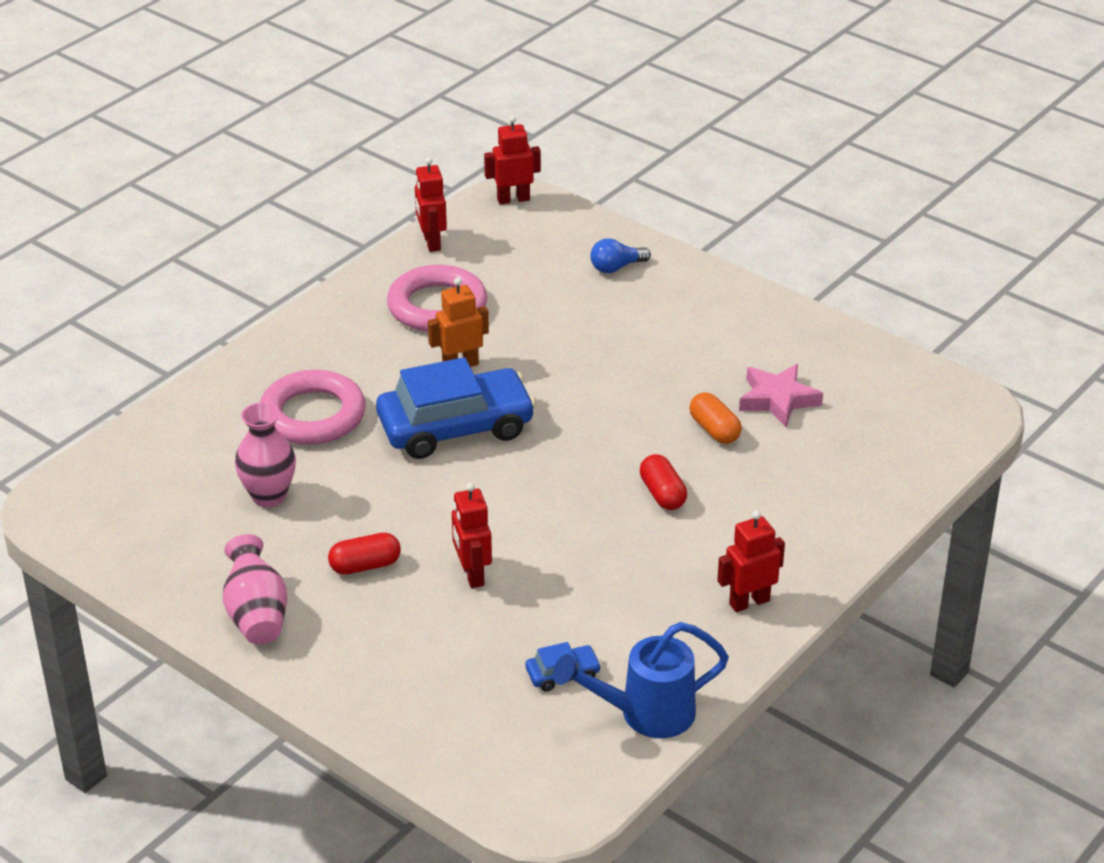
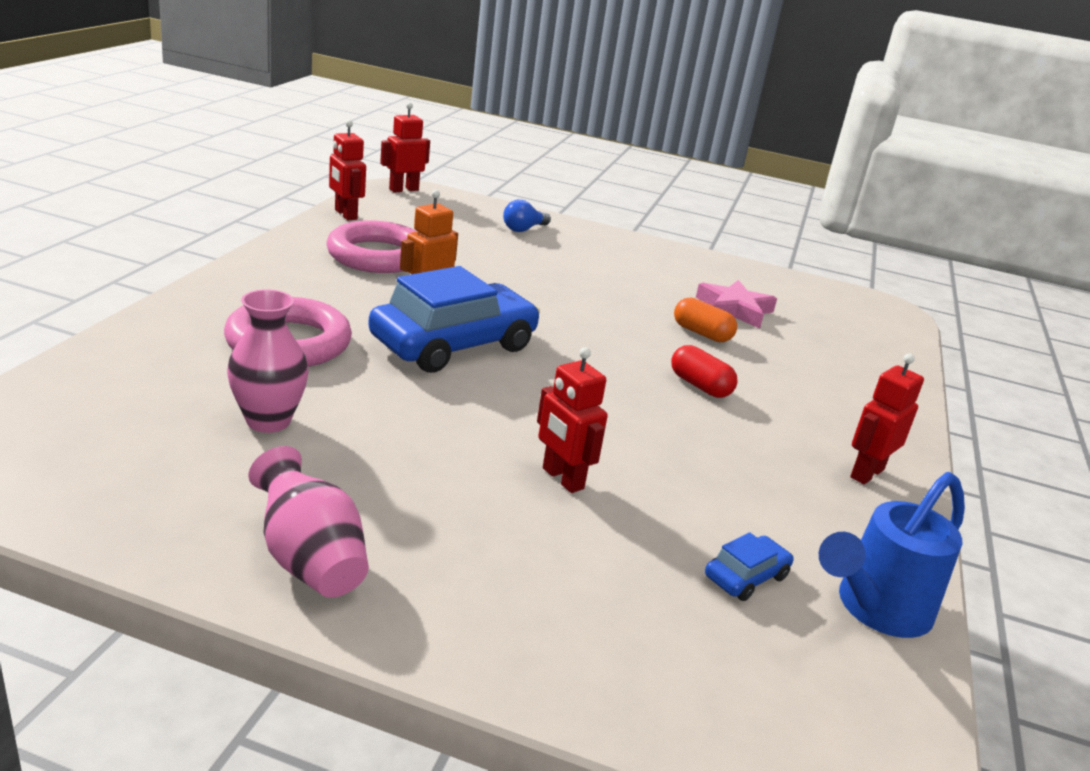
camera: 25 degrees left, 10 degrees down
(365, 566) = (428, 483): red capsule -> none

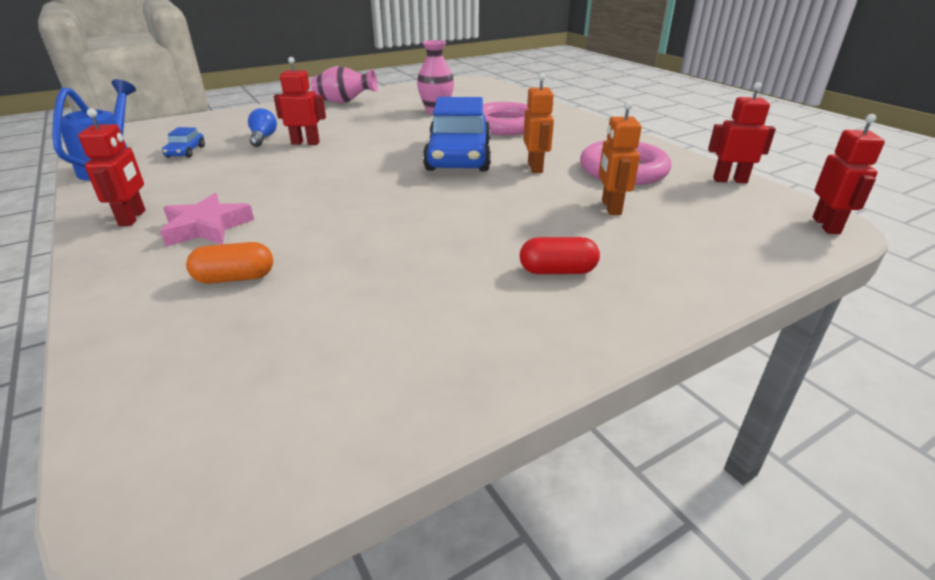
camera: 135 degrees right, 5 degrees up
(475, 254) = (610, 207): none -> orange robot
(523, 229) = (679, 257): blue light bulb -> blue light bulb (263, 138)
(700, 386) = (299, 210): red capsule -> red capsule (557, 271)
(701, 333) = (355, 252): orange capsule -> orange capsule (235, 278)
(734, 309) = (366, 302): pink star -> pink star (207, 227)

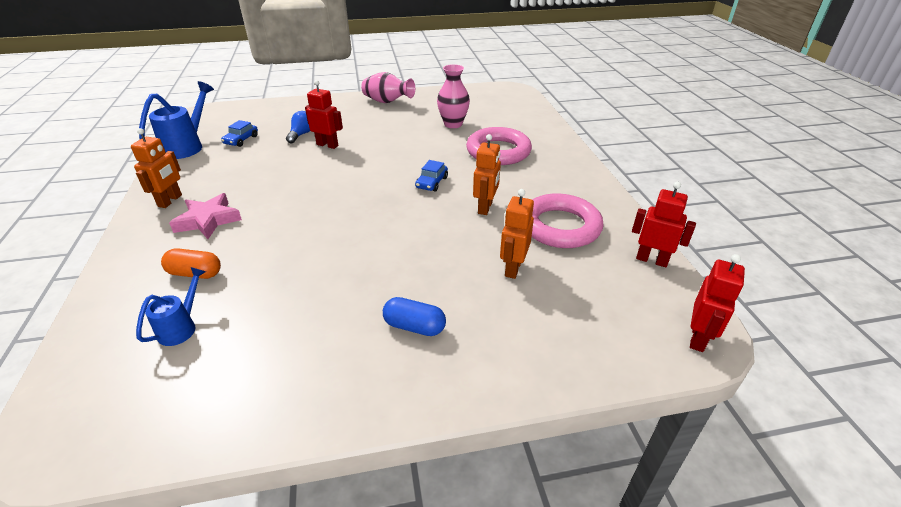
camera: 20 degrees right, 5 degrees up
(133, 218) = (170, 201): red robot -> orange robot
(264, 331) = (182, 327): none -> blue watering can
(458, 157) = (432, 182): blue car -> blue car, size x0.42
(557, 271) = (414, 326): red capsule -> blue capsule

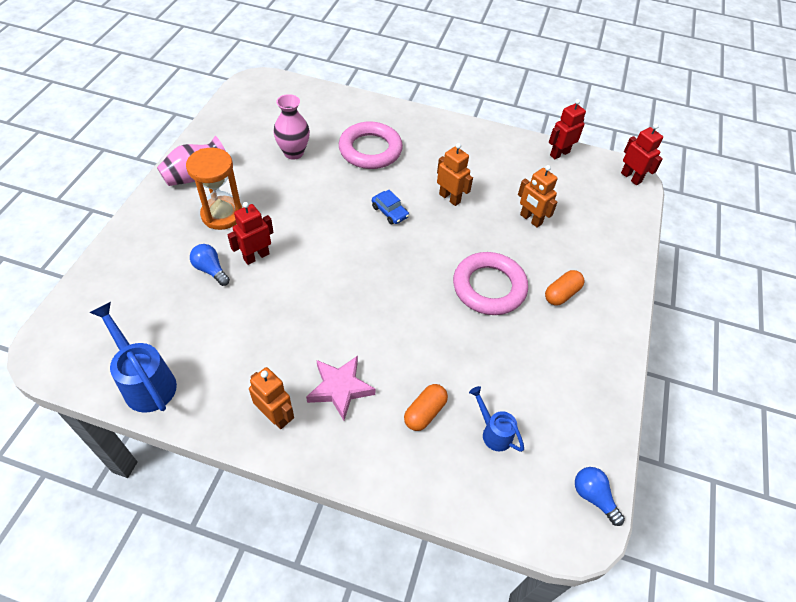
camera: 65 degrees left, 15 degrees up
(98, 446) = (593, 497): none -> blue light bulb
(241, 140) = (175, 326): blue car -> none
(359, 121) = (222, 215): none -> orange hourglass
(414, 326) = (561, 294): blue capsule -> orange capsule
(560, 226) = (499, 173): pink ring -> pink ring (489, 287)

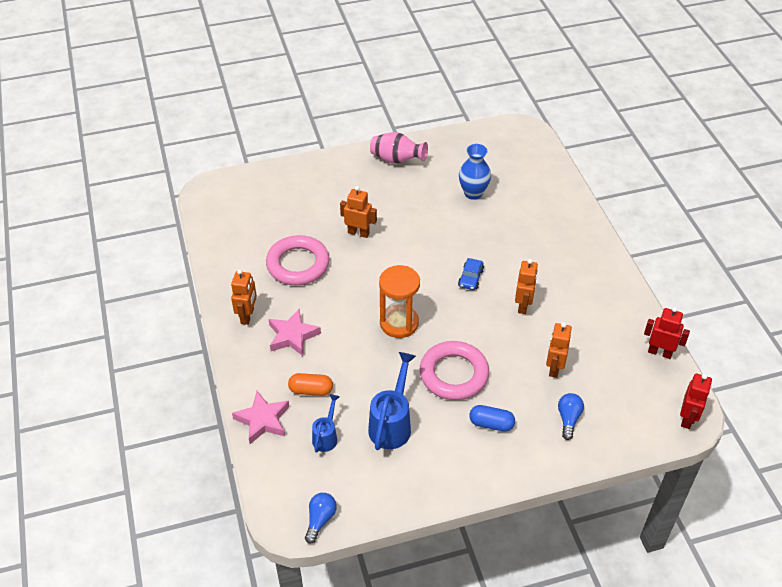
camera: 60 degrees right, 5 degrees down
(145, 381) = (223, 243): blue watering can -> blue watering can (392, 423)
(210, 270) = (327, 218): blue light bulb -> blue light bulb (568, 419)
(222, 215) = (377, 194): orange hourglass -> orange hourglass (399, 323)
(256, 256) = (358, 233): red robot -> orange robot
(293, 153) = (473, 193): pink vase -> blue vase
(370, 150) = (524, 232): pink ring -> pink ring (298, 264)
(432, 481) = (263, 420): none -> pink star
(561, 294) = (491, 424): orange capsule -> blue capsule

